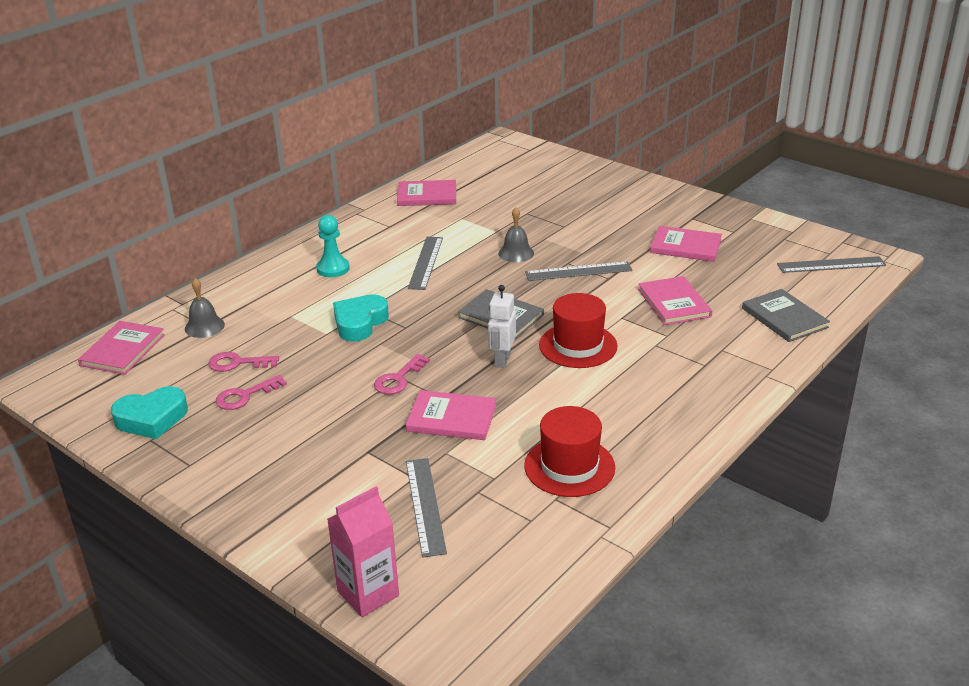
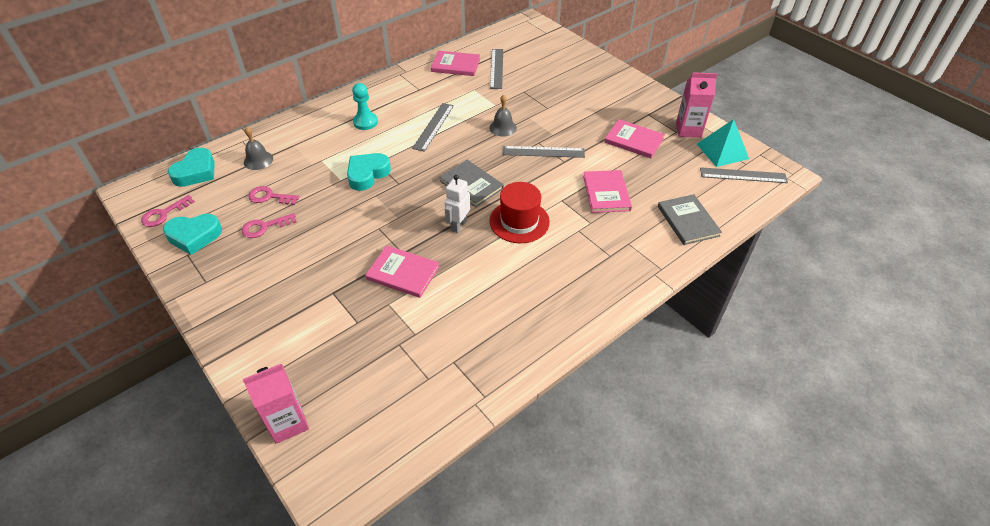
camera: 10 degrees right, 15 degrees up
(123, 350) = (196, 172): pink book -> turquoise heart
(398, 379) = (377, 230): pink key -> pink key (164, 214)
(425, 505) = (356, 350): grey ruler -> grey ruler (496, 68)
(569, 466) = (474, 334): red hat -> none
(747, 228) = (688, 130): none -> pink carton
(797, 244) = (722, 151): none -> turquoise pyramid

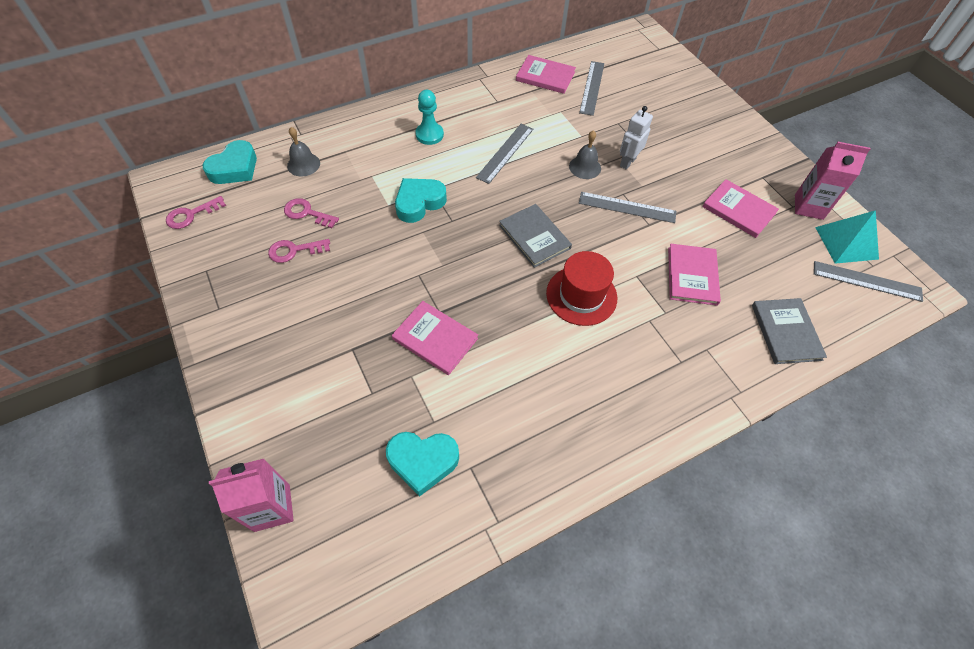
camera: 10 degrees right, 10 degrees up
(194, 236) = (217, 249): turquoise heart -> turquoise heart (423, 461)
(458, 225) = (509, 288): white robot -> white robot (627, 162)

